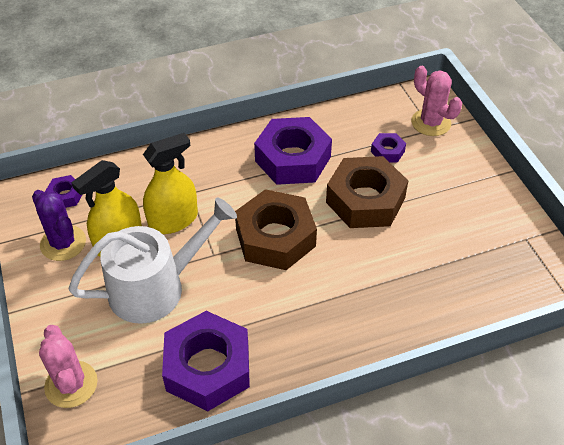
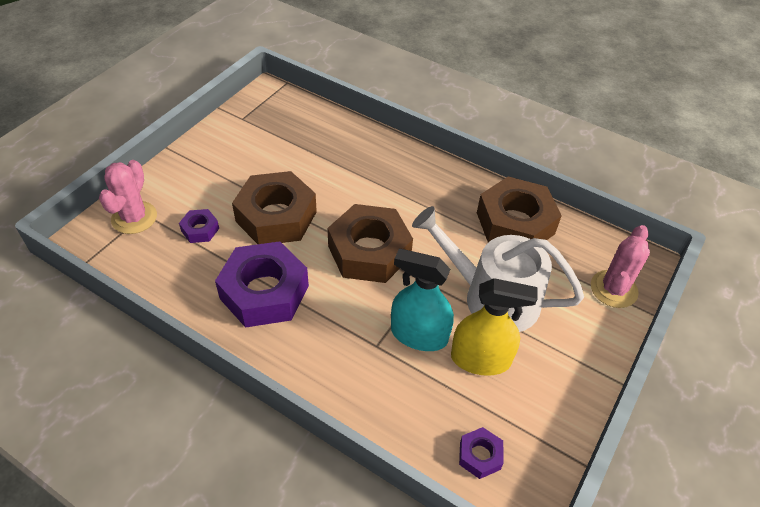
camera: 130 degrees left, 0 degrees up
(63, 243) = (527, 404): purple cactus -> none
(173, 220) = (419, 335): yellow spray bottle -> turquoise spray bottle
(208, 367) = (515, 223): purple nut -> brown nut

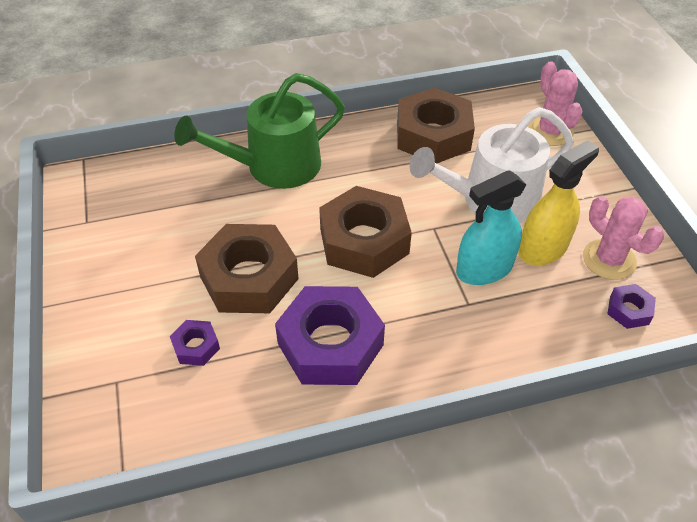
camera: 45 degrees left, 0 degrees up
(134, 218) = (112, 393): pink cactus -> pink cactus (609, 260)
(382, 164) = (274, 166): none -> green watering can

